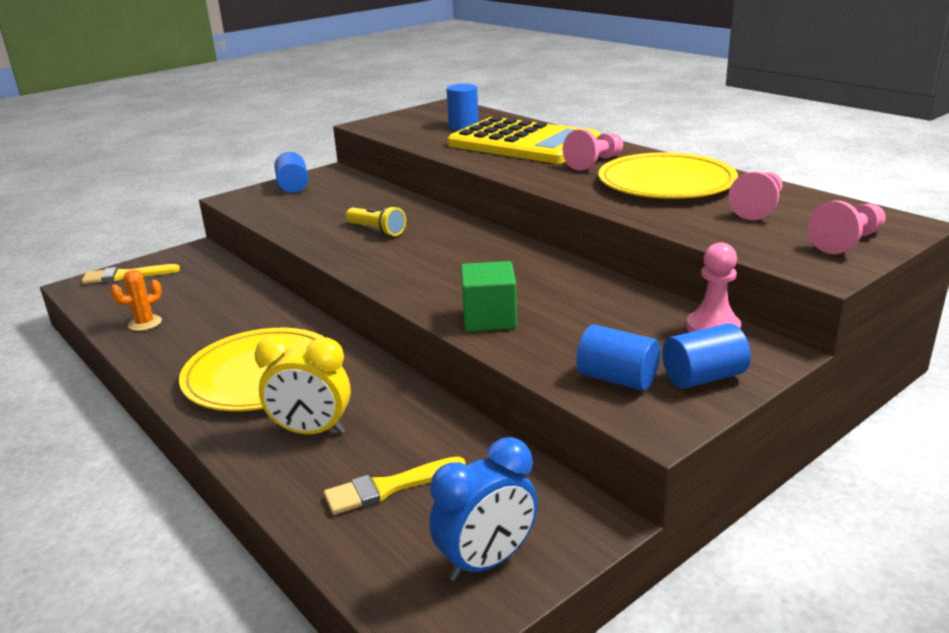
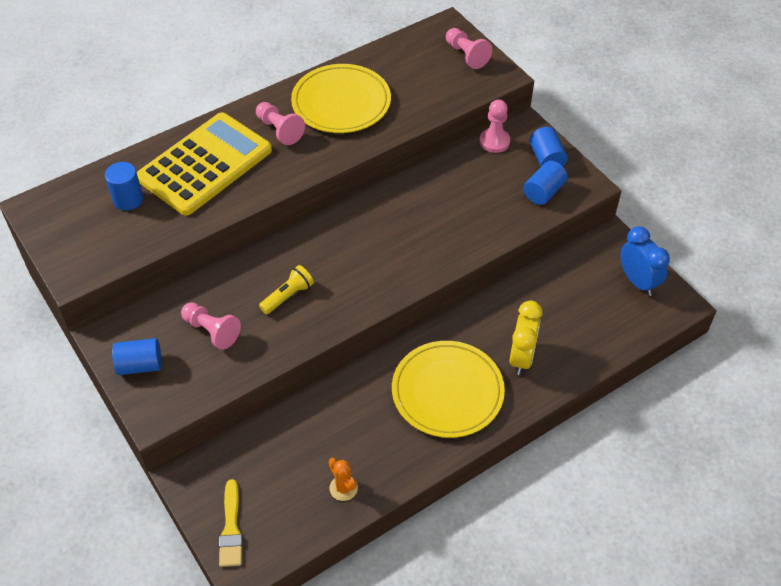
camera: 85 degrees left, 25 degrees up
(389, 487) = (579, 319): yellow brush -> none
(489, 318) = (463, 238): green cube -> none
(758, 208) = (404, 73): pink pawn -> pink pawn (211, 331)

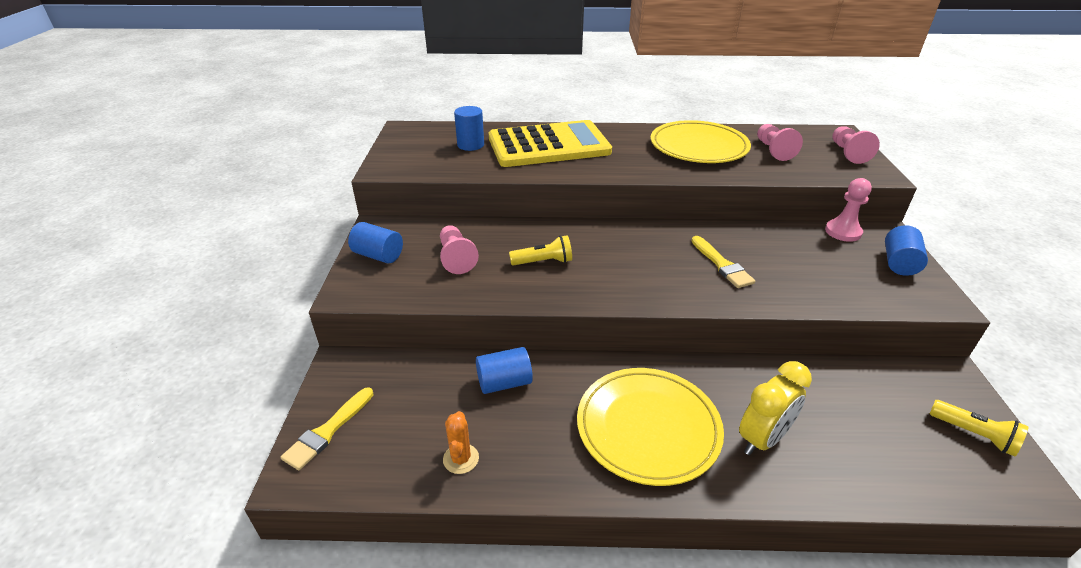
camera: 35 degrees right, 15 degrees down
(279, 130) = (629, 146): pink pawn -> pink pawn (773, 150)
(426, 226) = (722, 265): none -> yellow brush
(543, 192) = (880, 287): blue cylinder -> blue cylinder (504, 383)
(637, 281) = (974, 434): blue clock -> yellow flashlight

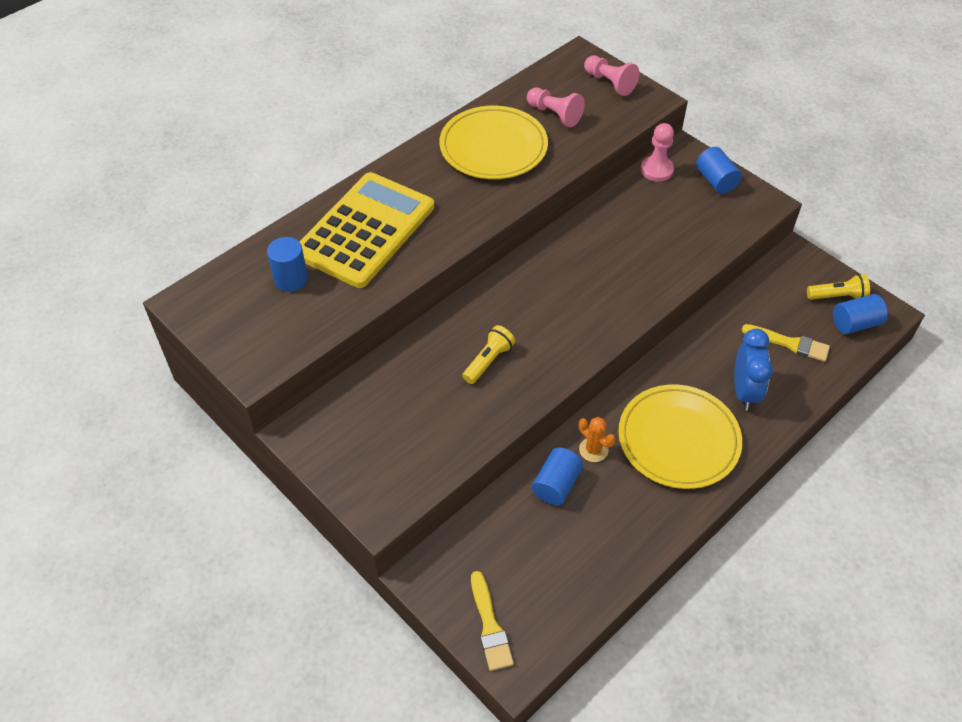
camera: 45 degrees left, 15 degrees up
(378, 255) = (347, 460): blue cylinder -> blue cylinder (855, 324)
(456, 258) = (416, 411): pink pawn -> none
(461, 459) = (599, 561): orange cactus -> orange cactus (593, 450)
(722, 265) = (613, 266): yellow brush -> yellow brush (789, 343)
(762, 439) = (744, 392): yellow clock -> blue clock

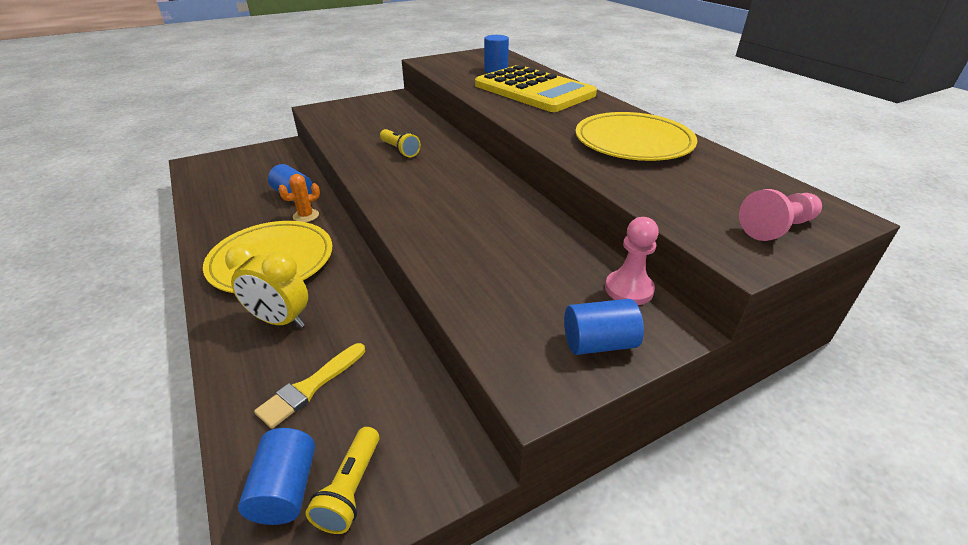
camera: 105 degrees right, 15 degrees down
(490, 626) = (227, 159): yellow brush -> none
(554, 114) = (694, 179): pink pawn -> none
(744, 392) = (280, 320): blue clock -> yellow clock

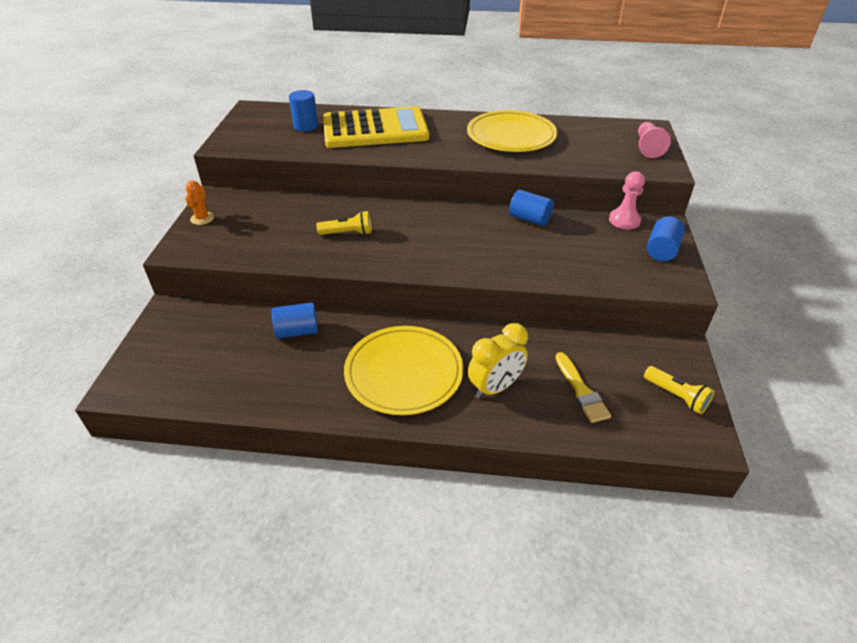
camera: 55 degrees left, 5 degrees up
(285, 489) = (662, 423): blue cylinder -> blue cylinder (529, 219)
(306, 216) = (347, 334): orange cactus -> orange cactus (202, 218)

